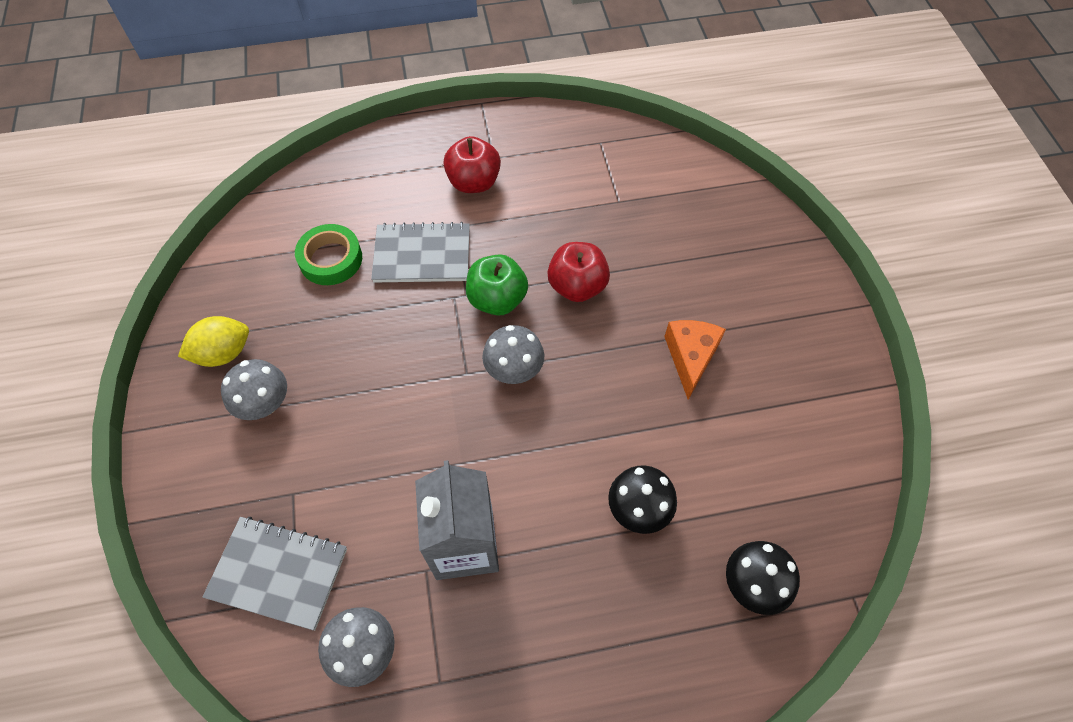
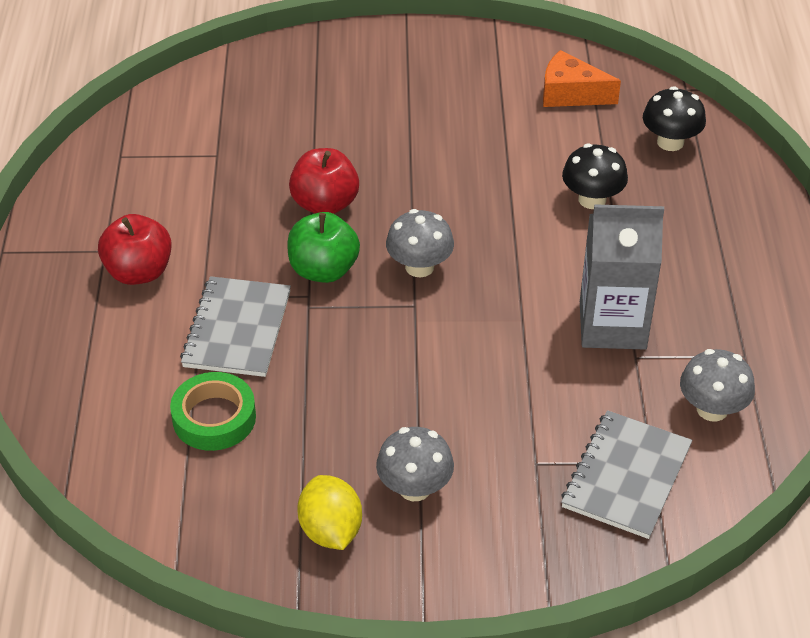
camera: 80 degrees left, 15 degrees down
(690, 357) = (436, 137): orange cheese -> orange cheese (570, 94)

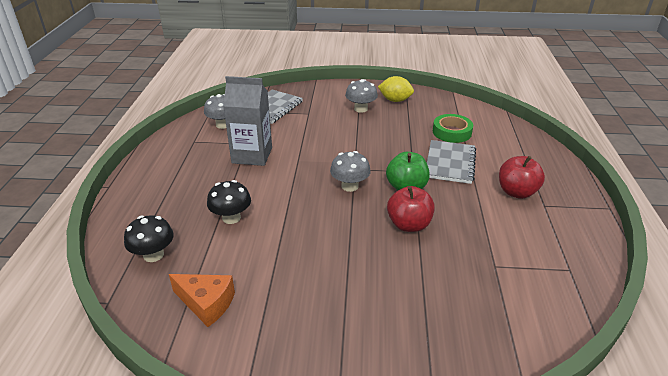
camera: 175 degrees left, 10 degrees down
(330, 531) = (395, 100): yellow lemon -> yellow lemon turned 60 degrees counterclockwise

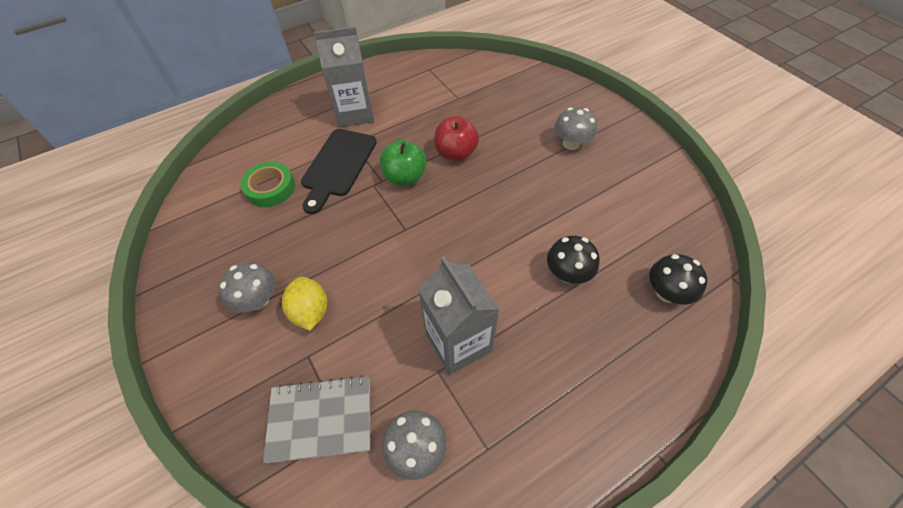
camera: 125 degrees left, 20 degrees up
(206, 303) = (655, 215): orange cheese -> none
(350, 186) = (438, 216): grey mushroom -> grey mushroom (571, 143)
(395, 100) = (209, 276): yellow lemon -> yellow lemon (310, 312)
(450, 163) = (338, 166): grey notebook -> black cutting board
(516, 192) = (355, 113): red apple -> grey carton

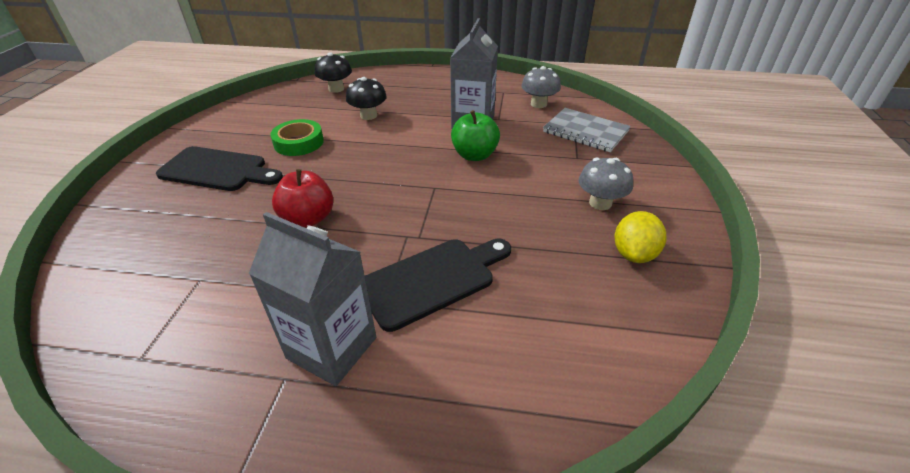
camera: 140 degrees left, 15 degrees down
(270, 188) = (532, 301): green tape -> green tape (299, 142)
(310, 312) = (559, 176): yellow lemon -> yellow lemon (634, 254)
(405, 177) = (382, 225): green apple -> green apple (474, 155)
(571, 143) = (217, 170): grey mushroom -> black cutting board

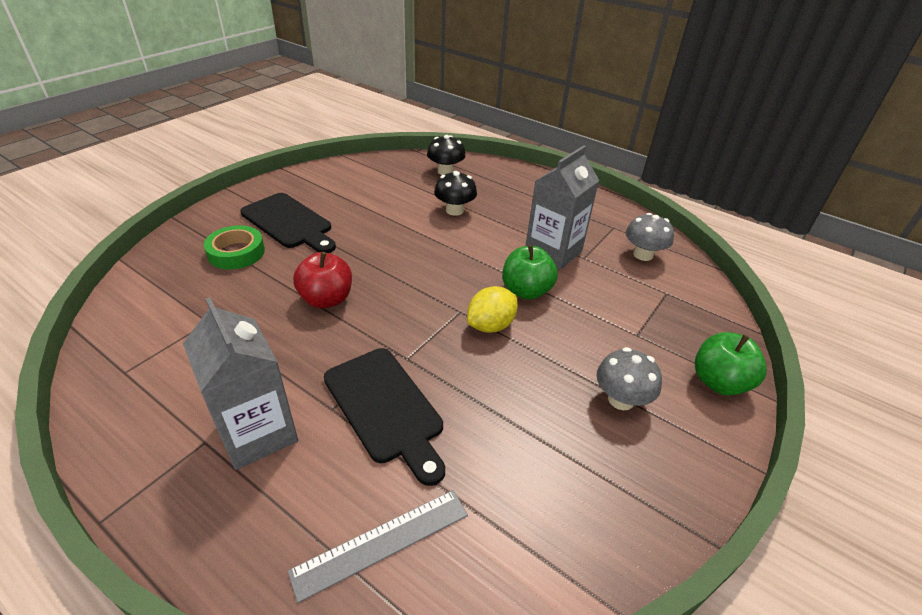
camera: 25 degrees right, 0 degrees up
(299, 142) = (372, 218): green tape -> green tape (236, 252)
(432, 280) = (386, 408): black cutting board -> black cutting board turned 60 degrees clockwise
(511, 377) = (382, 542): none -> grey ruler
(585, 132) = (672, 307): grey notebook -> none
(634, 254) = (612, 475): yellow lemon -> yellow lemon (491, 325)
(651, 168) = (719, 382): none -> green apple

